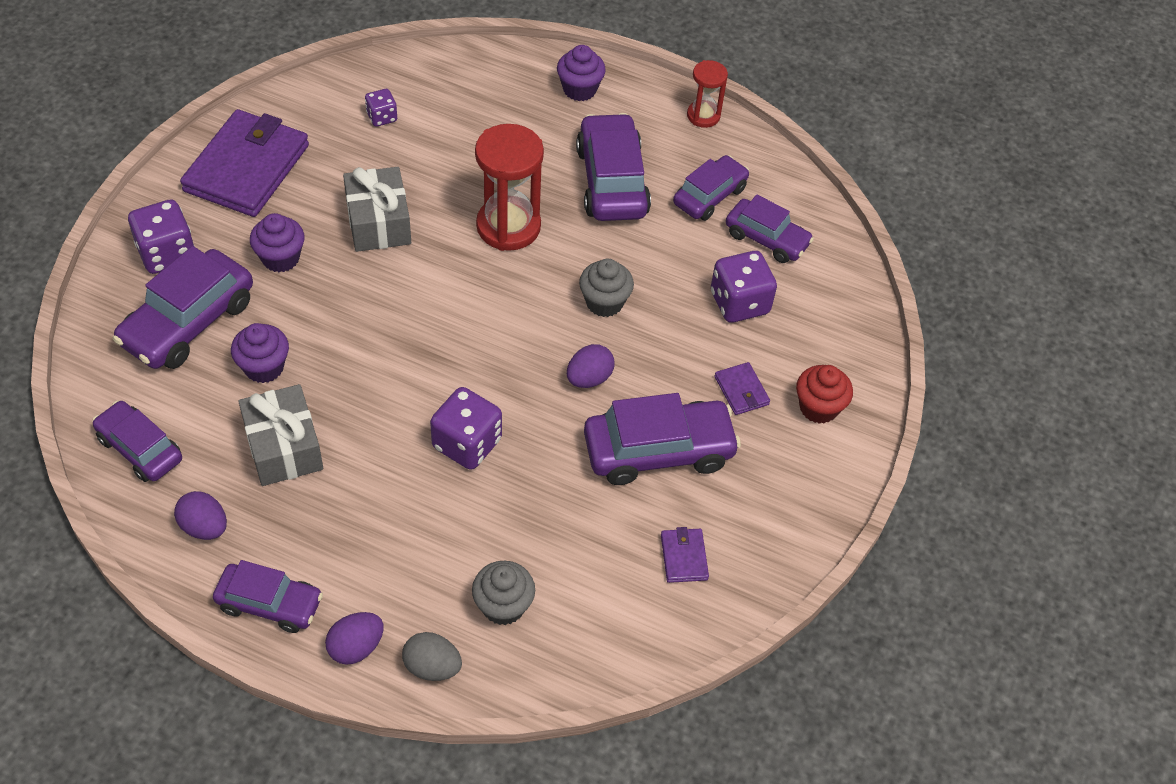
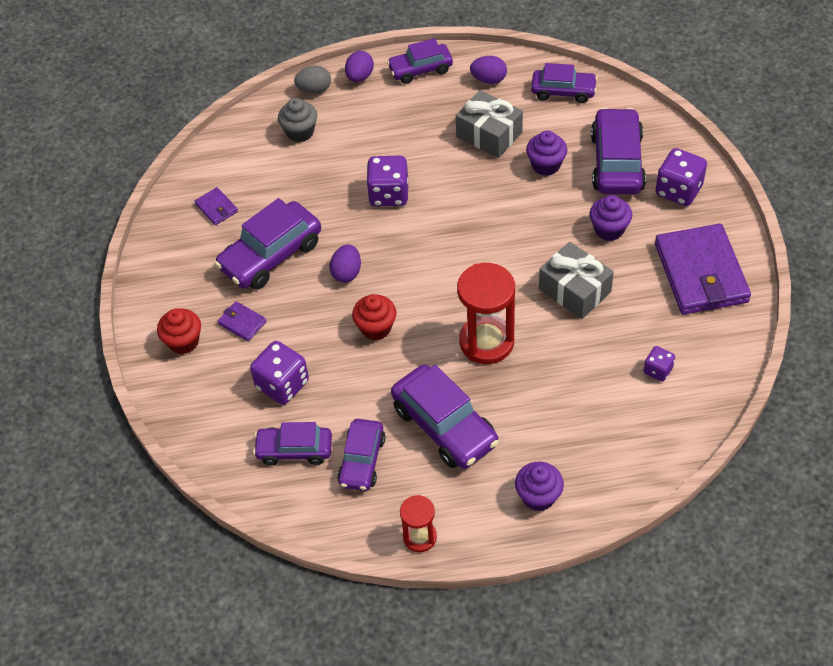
camera: 155 degrees right, 0 degrees up
(604, 302) = (376, 328): grey cupcake -> red cupcake

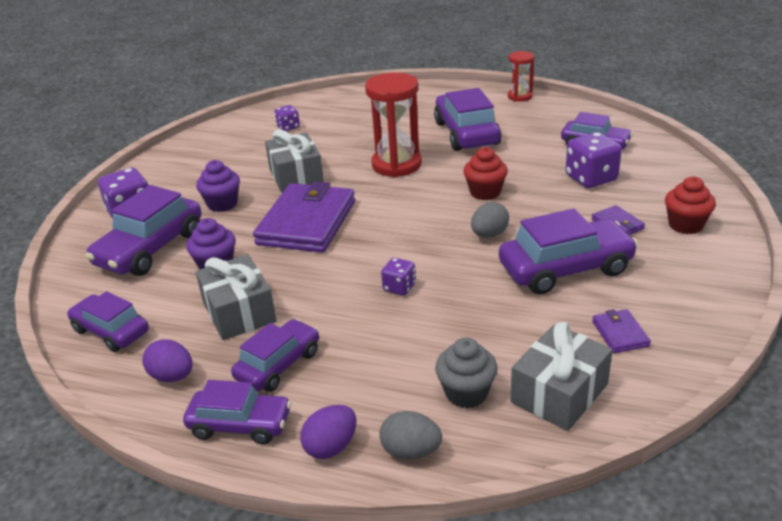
camera: 155 degrees left, 20 degrees down
(244, 151) = (559, 393): none -> grey gift
(347, 273) = (489, 235): purple egg -> grey egg
(362, 460) = (542, 130): purple car -> purple car (278, 365)
(389, 194) = (399, 287): purple dice -> purple dice, size x0.56
(538, 496) = (427, 97): purple cupcake -> none
(701, 273) = (191, 163): purple wallet -> purple wallet (307, 222)

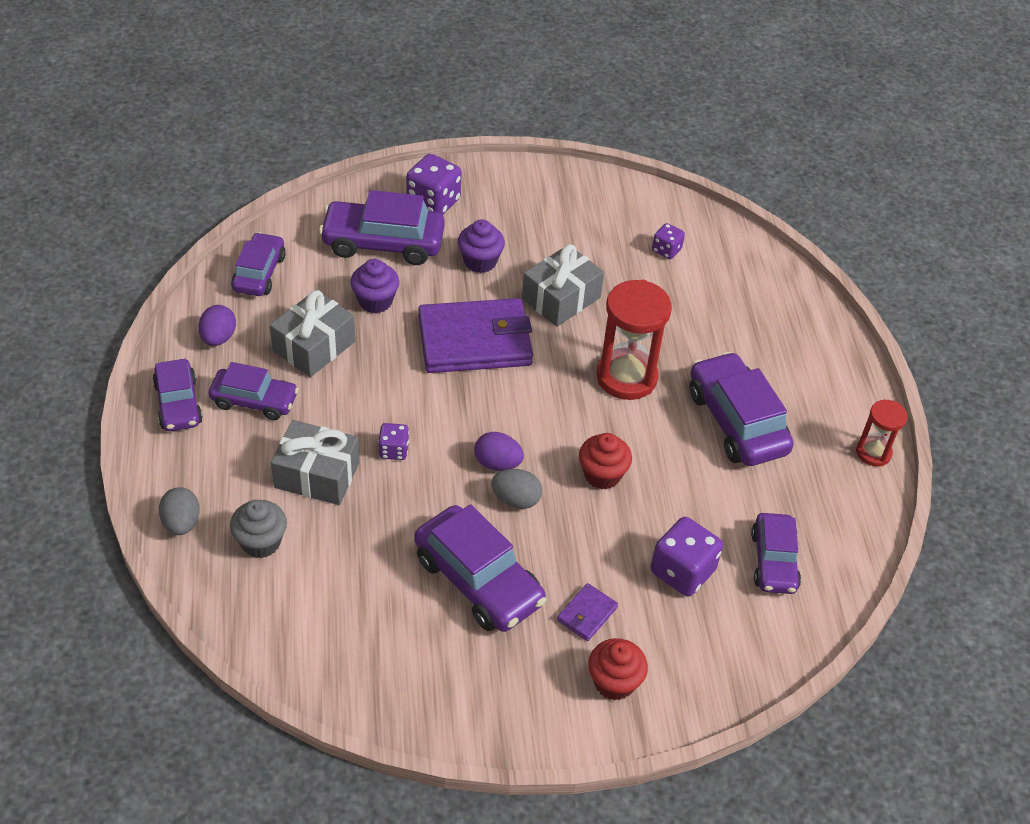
camera: 60 degrees right, 15 degrees up
(331, 447) = (171, 470): purple egg -> purple egg (497, 463)
(466, 133) = (736, 421): purple car -> purple car turned 75 degrees counterclockwise
(559, 393) = (282, 611): grey gift -> grey gift (317, 475)
(620, 333) = (384, 645): purple wallet -> none

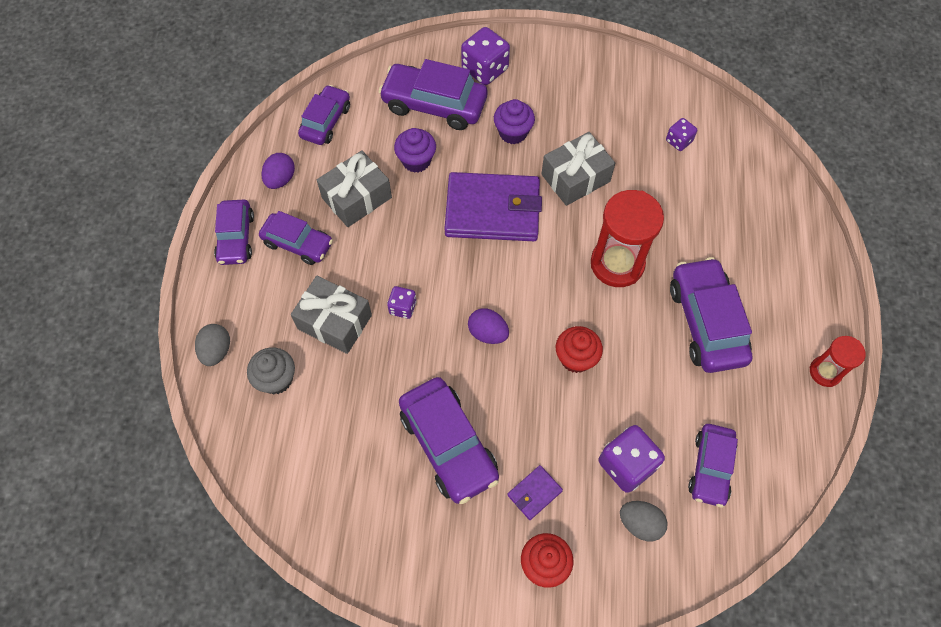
camera: 15 degrees right, 15 degrees up
(516, 499) = (496, 371): grey egg -> grey egg (640, 523)

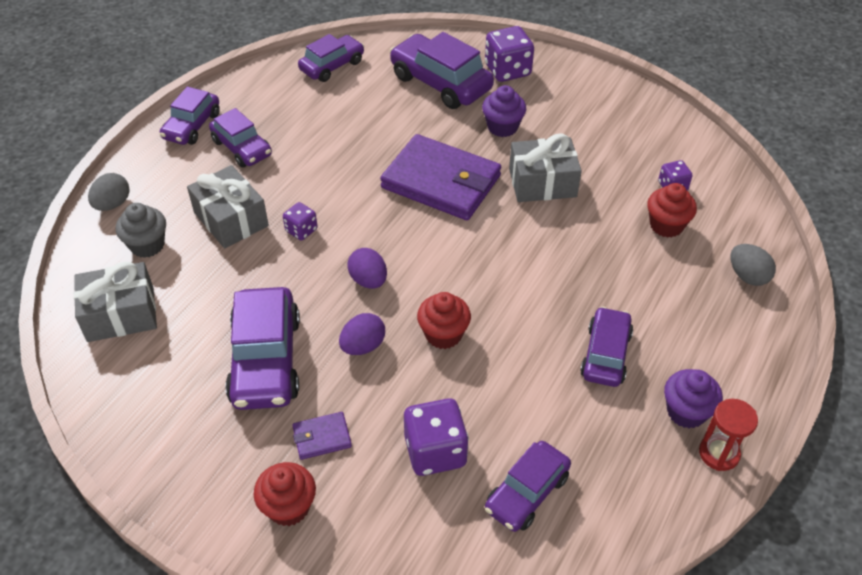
camera: 25 degrees right, 15 degrees down
(280, 179) = (261, 96): purple egg -> purple egg (363, 346)
(356, 198) = (319, 131): grey gift -> grey gift (121, 314)
(416, 161) = (394, 120): purple cupcake -> purple cupcake (686, 412)
(617, 264) = (540, 268): red hourglass -> none
(640, 523) = (414, 513): grey egg -> grey egg (747, 276)
(692, 181) = (666, 225): none -> red cupcake
(706, 322) = (605, 354): purple car -> purple car, size x0.64

